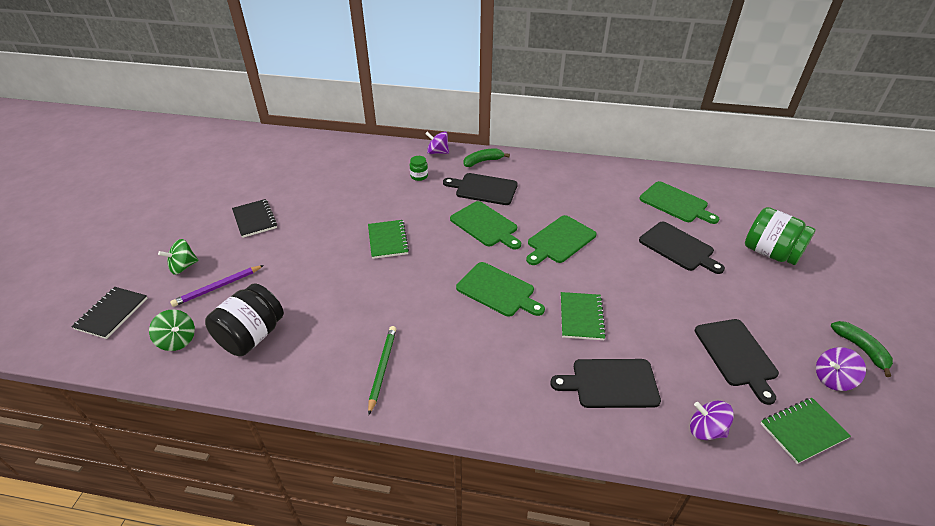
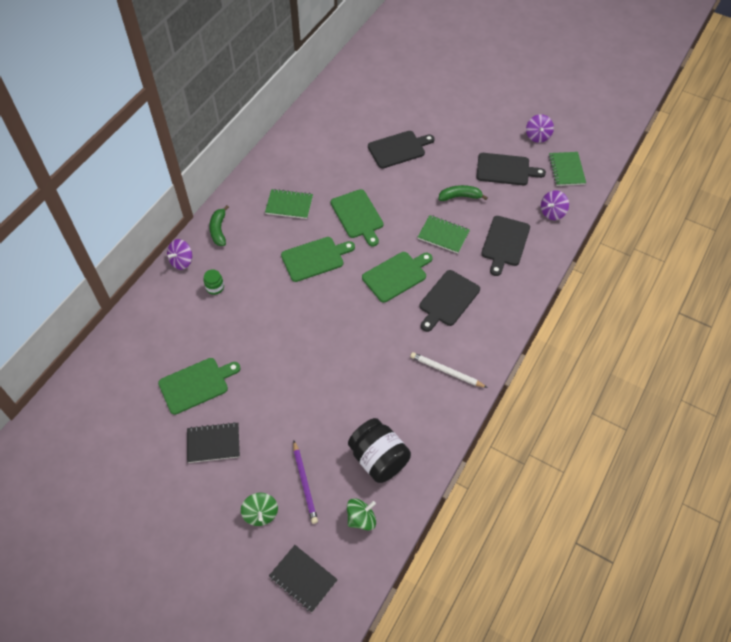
camera: 70 degrees left, 15 degrees up
(382, 368) = (446, 371): green pencil -> white pencil
(388, 240) = (301, 335): green notebook -> green notebook (289, 205)
(484, 189) = (263, 243): black cutting board -> black cutting board (448, 300)
(675, 203) = (348, 125): green cutting board -> green cutting board (196, 384)
(770, 253) = (426, 103): green jar -> none
(861, 349) = (522, 110): green banana -> green banana (460, 197)

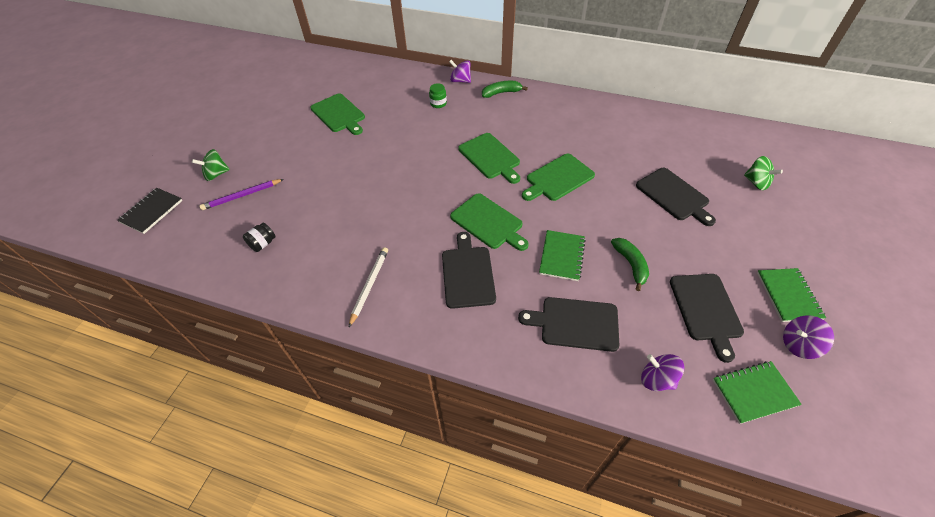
camera: 80 degrees right, 5 degrees down
(213, 443) = (284, 135): black notebook -> none
(289, 205) = (549, 128): green notebook -> green notebook (788, 295)
(361, 519) = (201, 241): green spinning top -> green spinning top (756, 182)
(378, 459) = (263, 244): black jar -> black jar, size x0.47
(448, 300) = (467, 274): black cutting board -> black cutting board turned 60 degrees clockwise

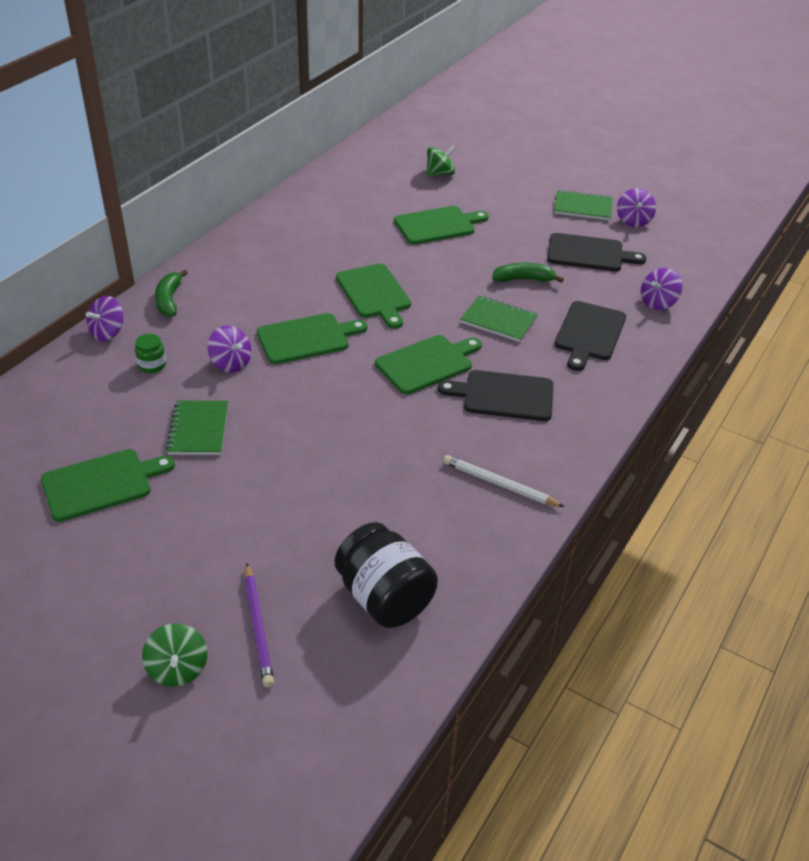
camera: 80 degrees left, 10 degrees down
(151, 211) = (238, 773): black notebook -> none
(263, 244) = (384, 598): black jar -> black jar, size x2.14
(452, 132) = (231, 363): none -> purple spinning top
(674, 195) = (437, 225): black cutting board -> green cutting board
(754, 392) = (675, 257): green notebook -> green notebook (198, 429)

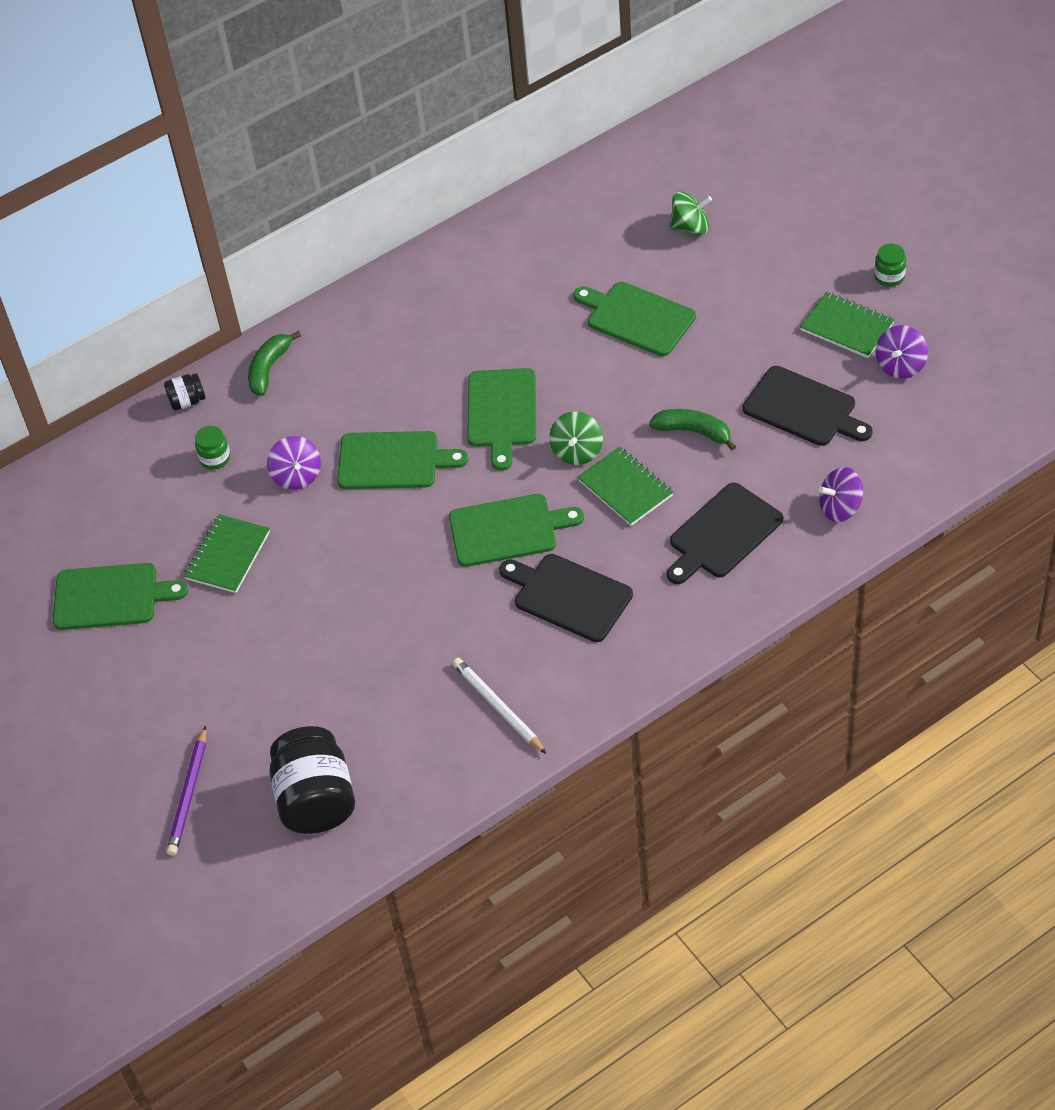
camera: 30 degrees right, 10 degrees up
(108, 333) = (187, 401): purple spinning top -> black jar
(178, 669) = (103, 813): green spinning top -> green spinning top (577, 451)
(437, 225) = (637, 318): green cutting board -> green cutting board turned 150 degrees counterclockwise
(589, 179) = (889, 276): none -> green jar

